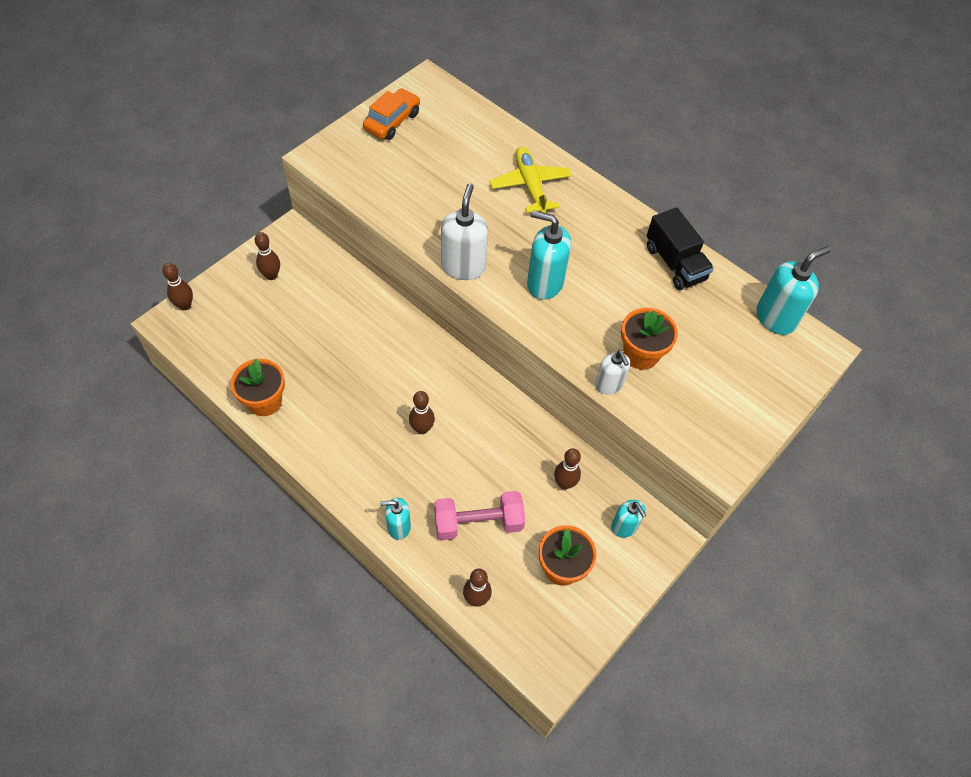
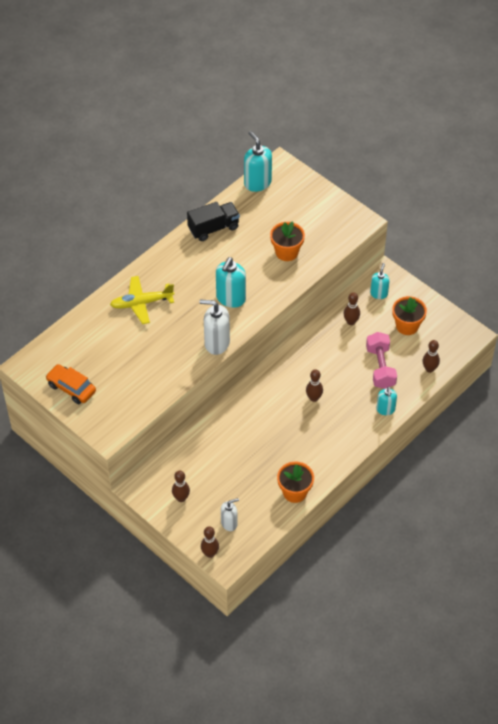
camera: 85 degrees left, 5 degrees down
(609, 385) = (310, 270): white soap dispenser -> white soap dispenser (229, 523)
(624, 527) = (379, 293): turquoise soap dispenser -> turquoise soap dispenser turned 45 degrees counterclockwise

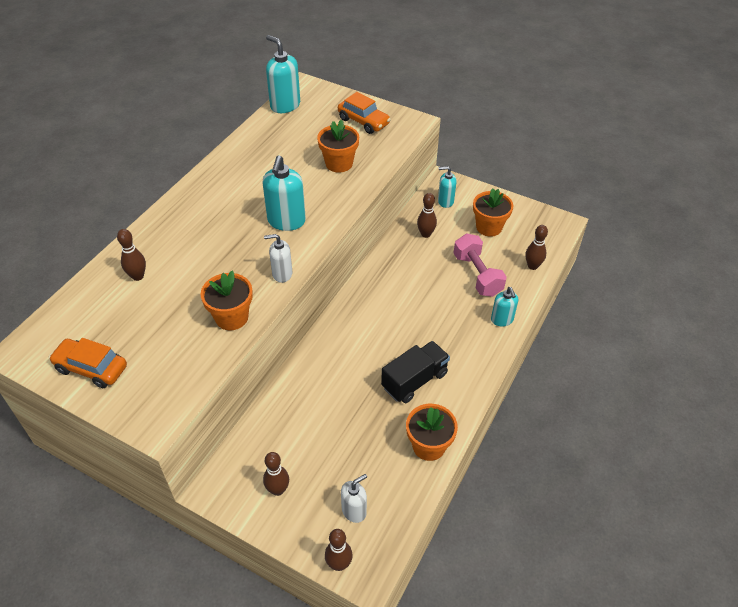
camera: 15 degrees left, 5 degrees down
(141, 303) = (173, 246): yellow plane -> none
(173, 370) = (231, 317): none -> orange flower pot
(213, 228) = (246, 154): black truck -> black truck (414, 380)
(216, 343) = (282, 274): white soap dispenser -> white soap dispenser, size x0.61
(314, 398) = (412, 324): brown bowling pin -> brown bowling pin (138, 276)
(319, 213) = (363, 121): none -> orange car
(379, 293) = (445, 201): turquoise soap dispenser -> turquoise soap dispenser turned 90 degrees counterclockwise

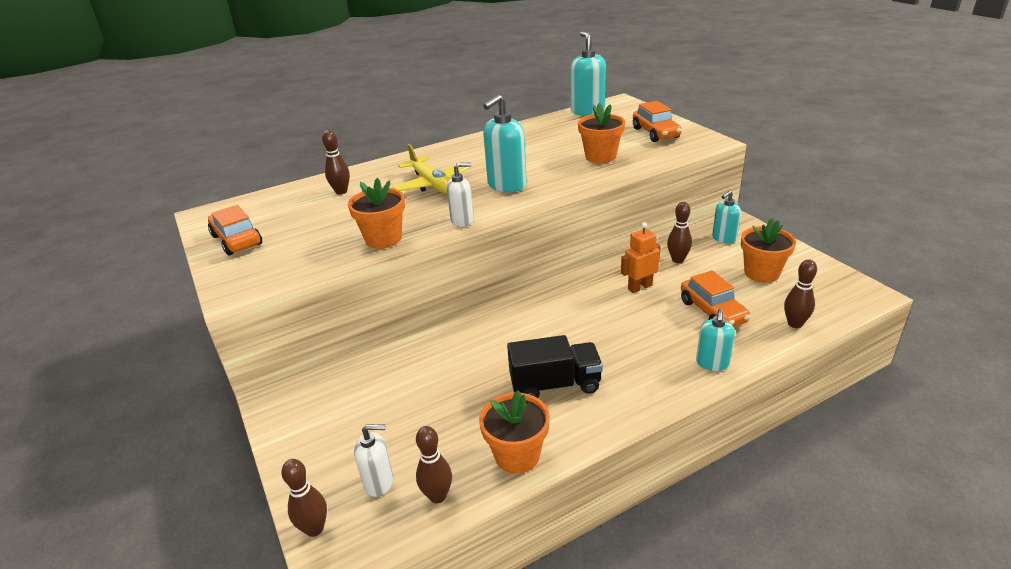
camera: 35 degrees right, 15 degrees down
(219, 240) = (432, 184): none -> yellow plane
(278, 490) = (326, 426): brown bowling pin -> brown bowling pin (437, 496)
(282, 274) = (462, 220): white soap dispenser -> white soap dispenser turned 135 degrees clockwise
(415, 271) = (639, 287): none -> orange robot
(445, 201) = (724, 238): turquoise soap dispenser -> turquoise soap dispenser turned 75 degrees counterclockwise
(477, 275) = (712, 311): pink dumbbell -> orange car

